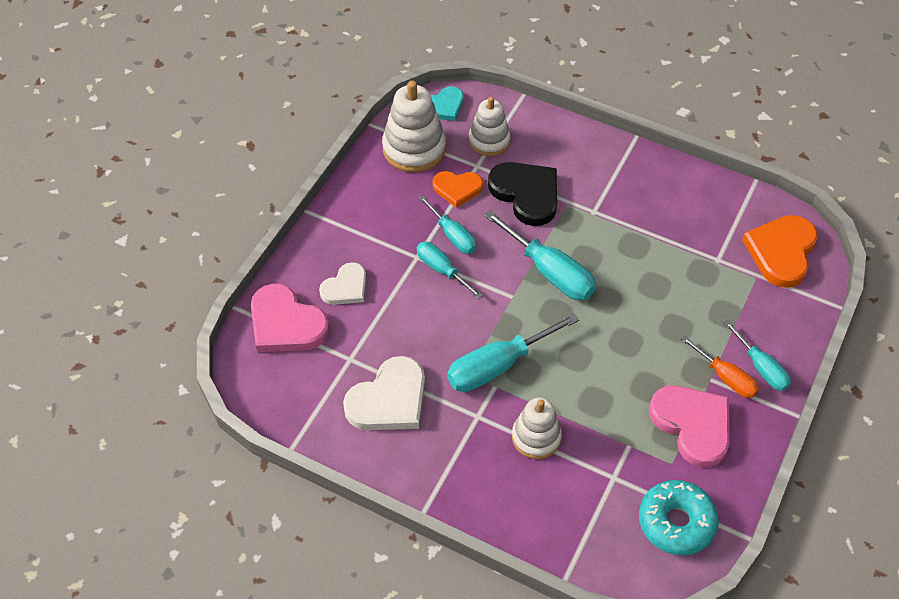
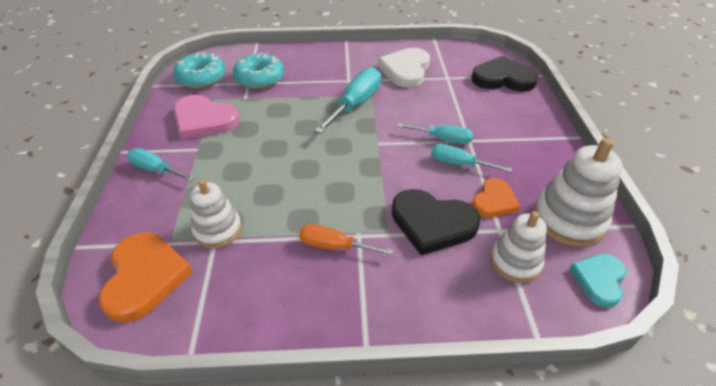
camera: 150 degrees right, 10 degrees down
(286, 323) = (503, 78): pink heart -> black heart
(345, 287) = (493, 106): white heart -> none
(457, 189) = (494, 201): orange heart -> orange heart turned 150 degrees clockwise
(536, 437) = (306, 83): white stacking toy -> white stacking toy (218, 230)
(550, 272) = (362, 169): turquoise screwdriver -> none
(594, 479) = (259, 78): none -> turquoise donut
(726, 377) = (185, 153): orange screwdriver -> orange screwdriver (334, 246)

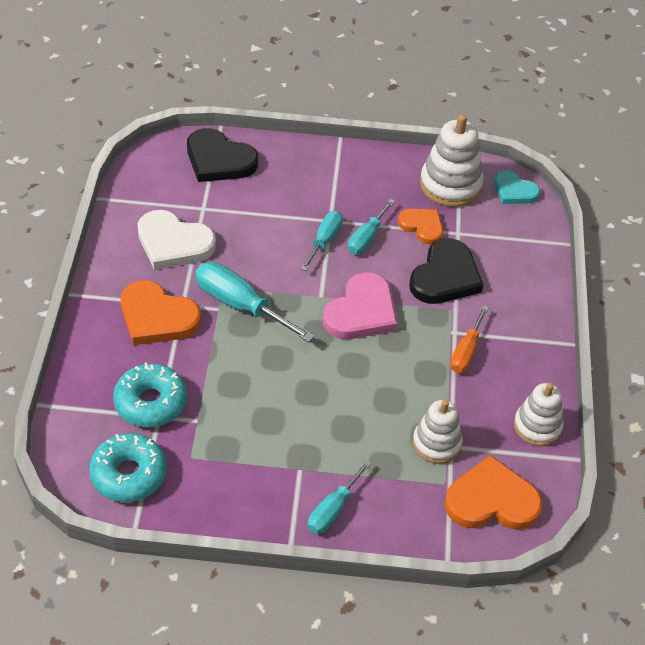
camera: 85 degrees left, 5 degrees up
(204, 120) = (240, 465): pink heart -> pink heart (361, 312)
(334, 72) = (157, 317): none -> orange heart
(503, 78) = (219, 160): black heart -> black heart turned 75 degrees counterclockwise
(515, 262) = (493, 233): white stacking toy -> white stacking toy (537, 426)

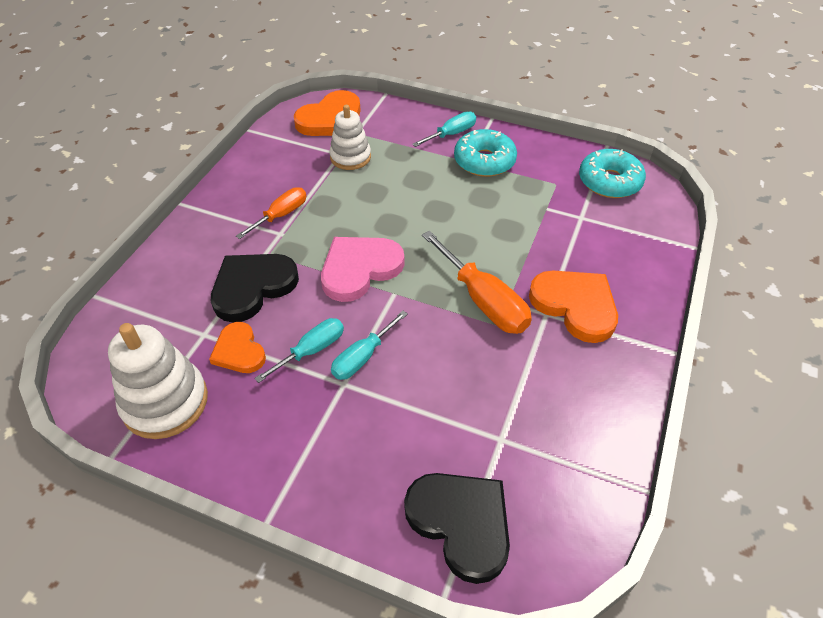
camera: 160 degrees left, 0 degrees up
(151, 402) = (587, 229): turquoise donut -> turquoise donut (484, 161)
(173, 243) = (547, 393): white heart -> none
(240, 305) = (483, 301): turquoise screwdriver -> orange screwdriver
(491, 500) = (331, 119): orange heart -> orange heart turned 60 degrees counterclockwise
(514, 191) = (94, 376): turquoise heart -> none
(537, 426) = (262, 153): white stacking toy -> none

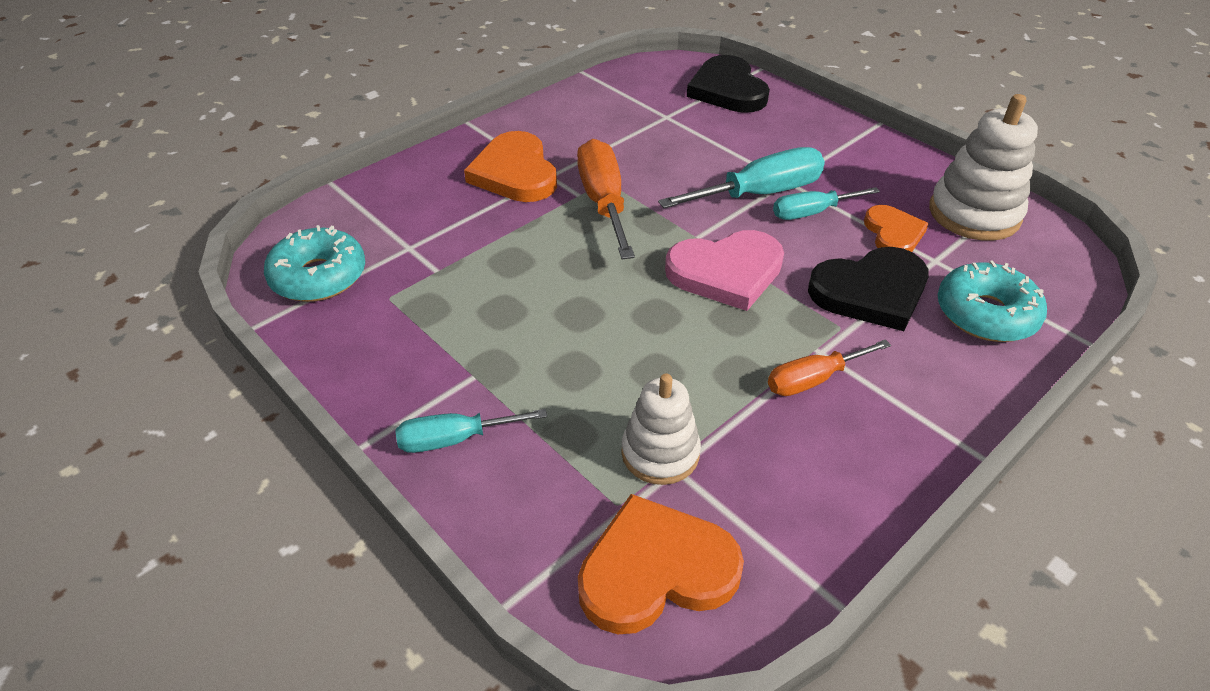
camera: 155 degrees left, 5 degrees down
(362, 357) = (760, 193): turquoise screwdriver -> turquoise screwdriver, size x1.61
(484, 161) = (450, 366): turquoise donut -> turquoise donut (985, 314)

